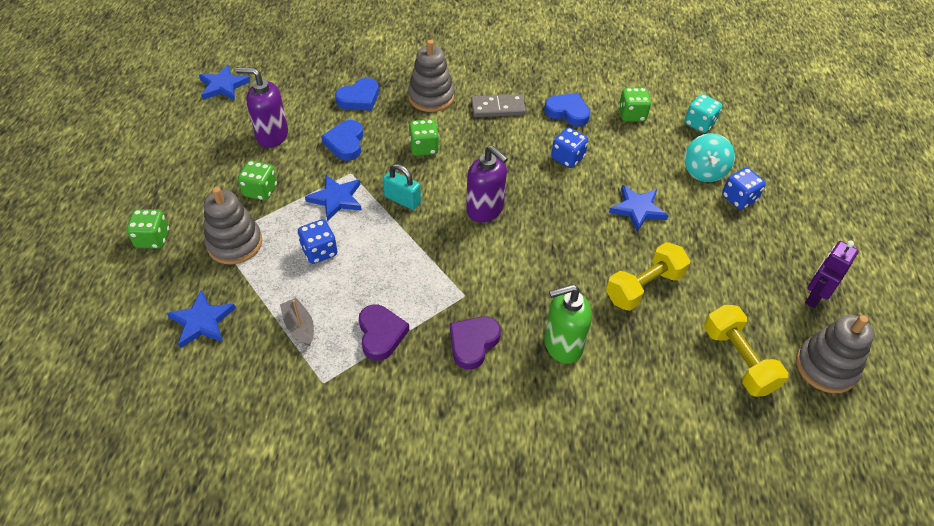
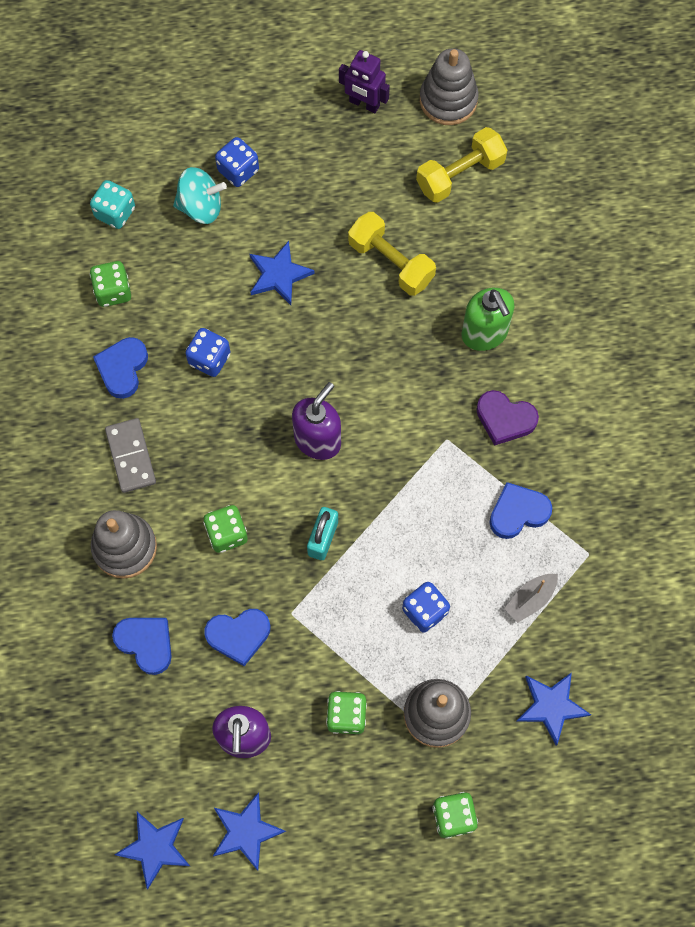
camera: 100 degrees left, 20 degrees up
(336, 199) = (339, 617): blue star -> blue star (246, 831)
(381, 334) = (518, 512): purple heart -> blue heart

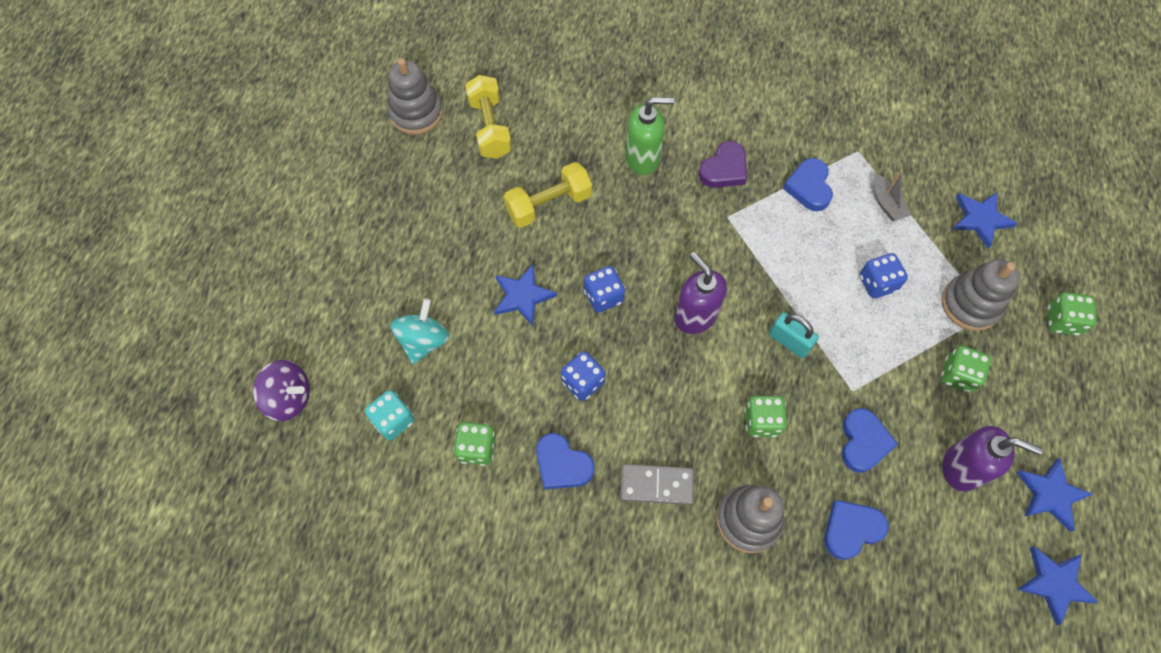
camera: 70 degrees left, 5 degrees down
(106, 120) = (289, 398): none -> purple spinning top
(238, 170) = (402, 297): blue dice -> blue dice (603, 296)
(364, 104) = (387, 175): purple robot -> none

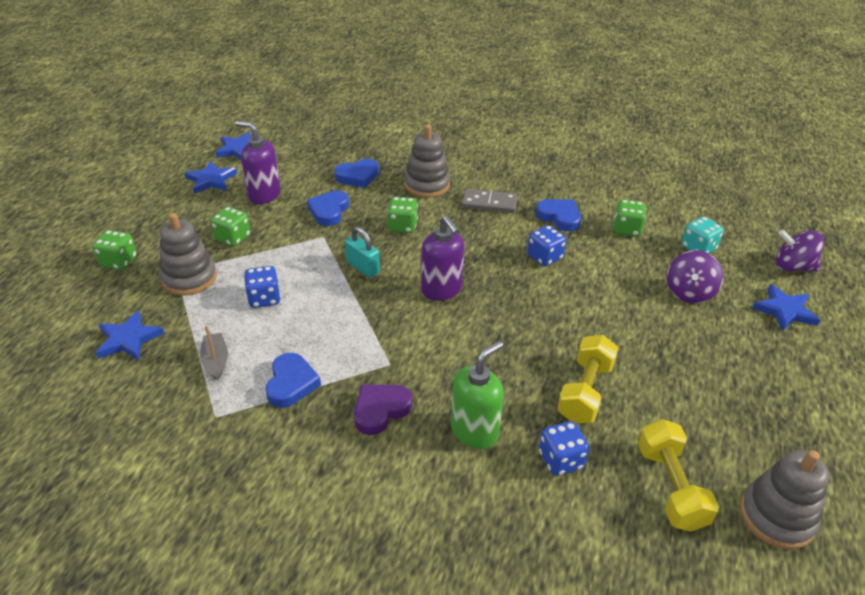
camera: 175 degrees left, 25 degrees down
(424, 340) = (689, 292): turquoise spinning top -> purple spinning top
(522, 296) = (603, 316): blue star -> blue star (785, 310)
(548, 204) = (585, 391): yellow dumbbell -> yellow dumbbell turned 45 degrees counterclockwise
(603, 296) = (525, 310): blue dice -> blue dice (561, 460)
(643, 158) = (474, 431): green soap dispenser -> green soap dispenser turned 135 degrees clockwise

